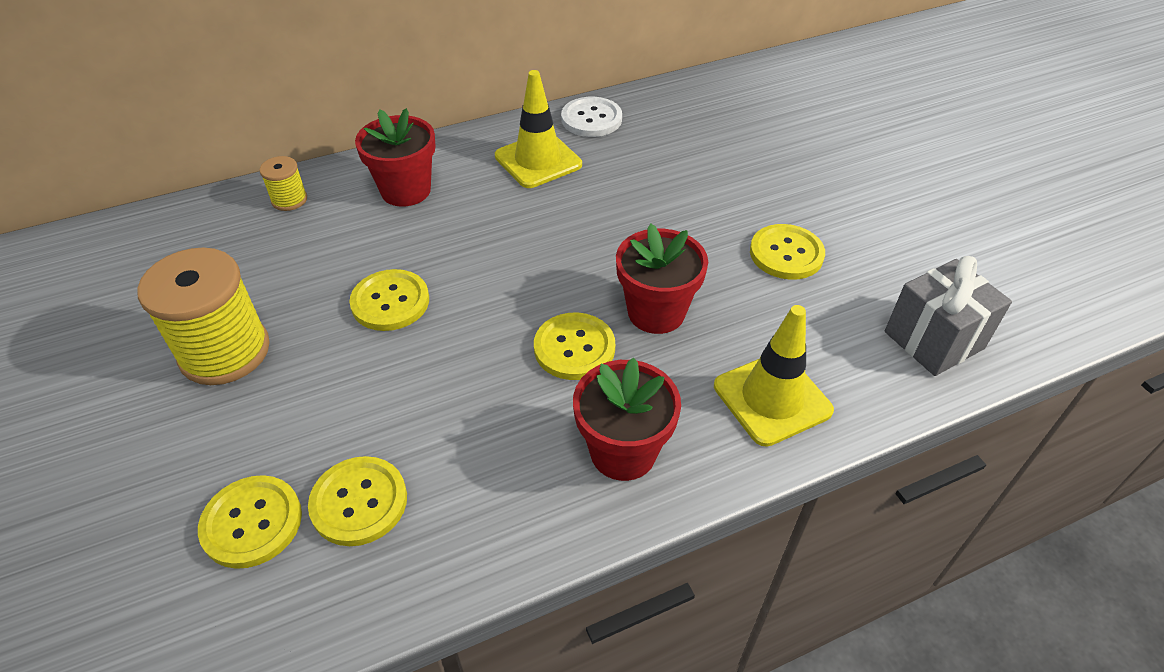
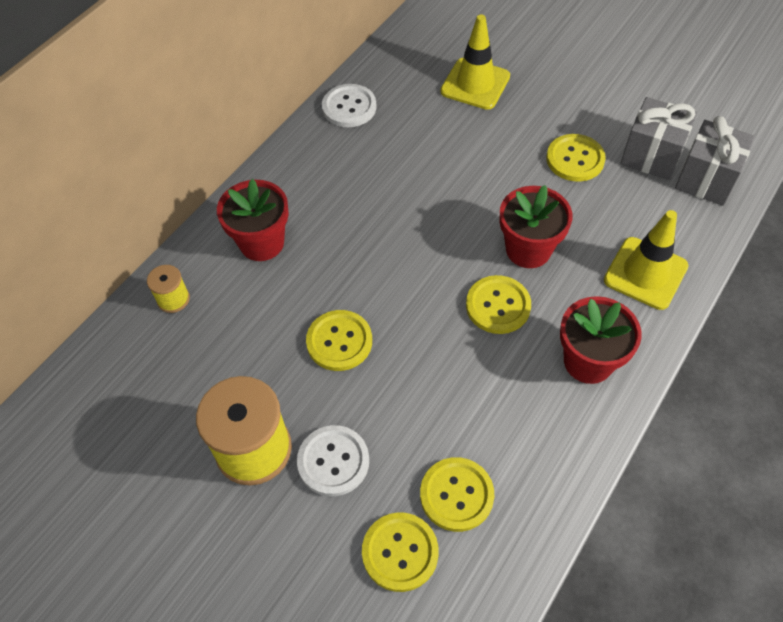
camera: 30 degrees left, 10 degrees up
(279, 402) = (333, 461): none -> white button
(538, 160) = (341, 165): yellow traffic cone -> yellow traffic cone (475, 84)
(882, 288) = (651, 156): none -> grey gift

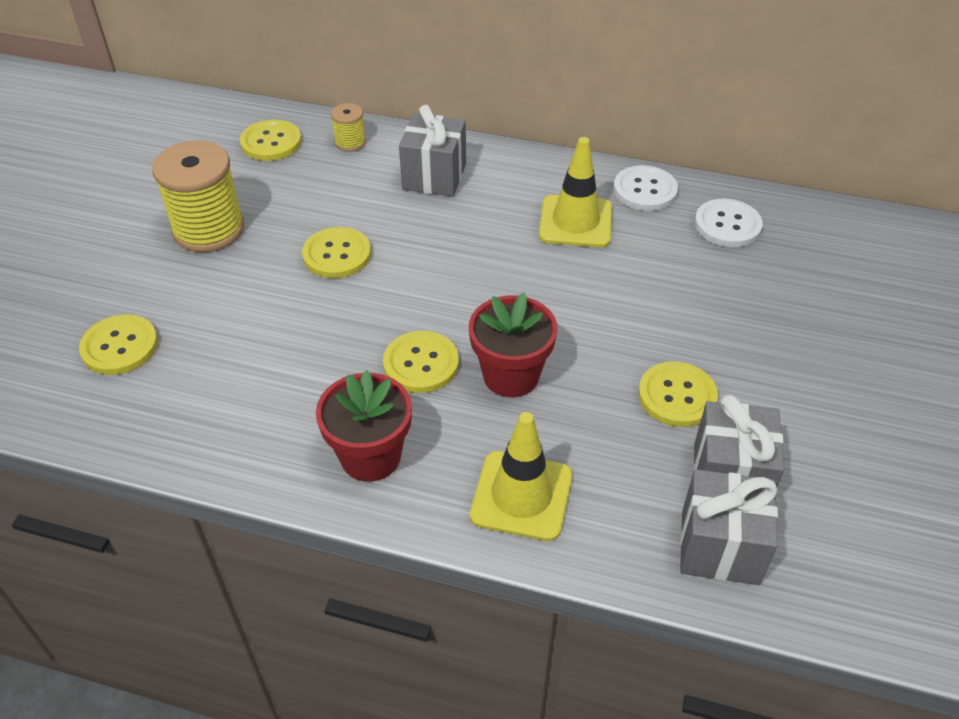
camera: 70 degrees right, 10 degrees down
(262, 243) = (434, 176): red flower pot -> grey gift
(333, 461) = (205, 281): white button -> white button (727, 225)
(456, 495) = (184, 375): yellow button -> yellow button (271, 142)
(475, 84) = (748, 281): yellow traffic cone -> yellow traffic cone (575, 222)

